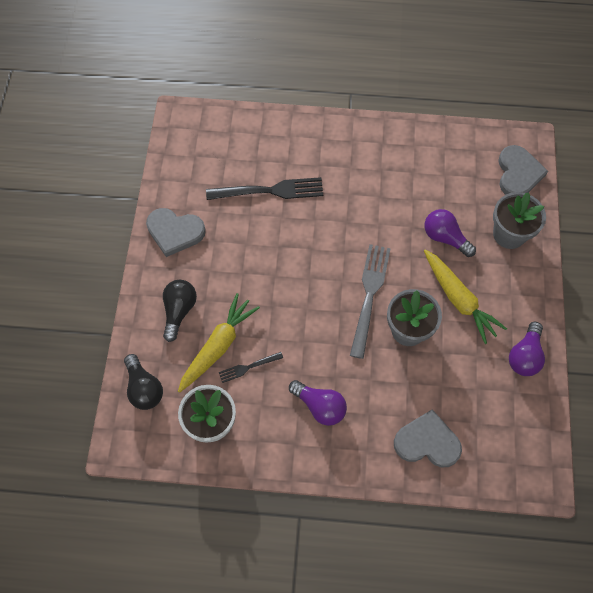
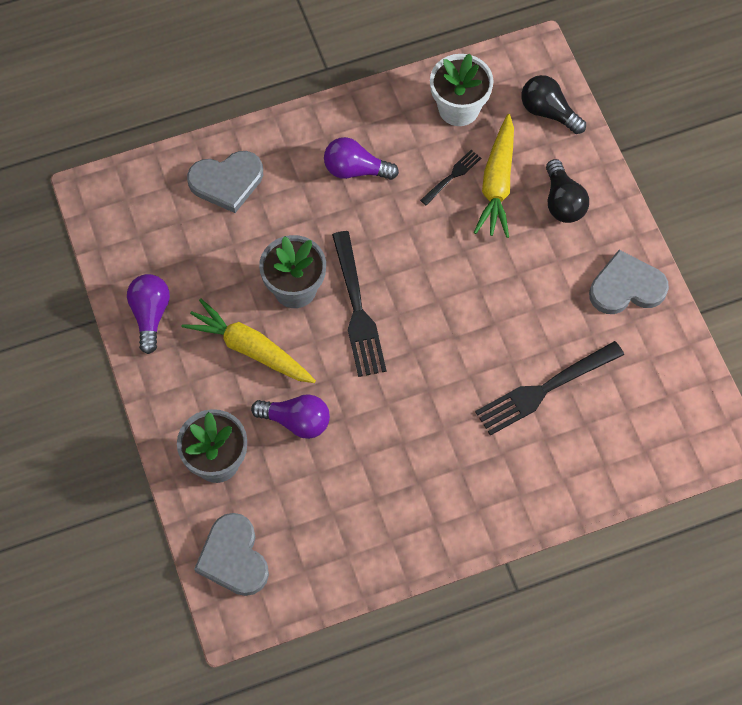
camera: 155 degrees right, 0 degrees up
(369, 295) = (357, 310): grey fork -> black fork

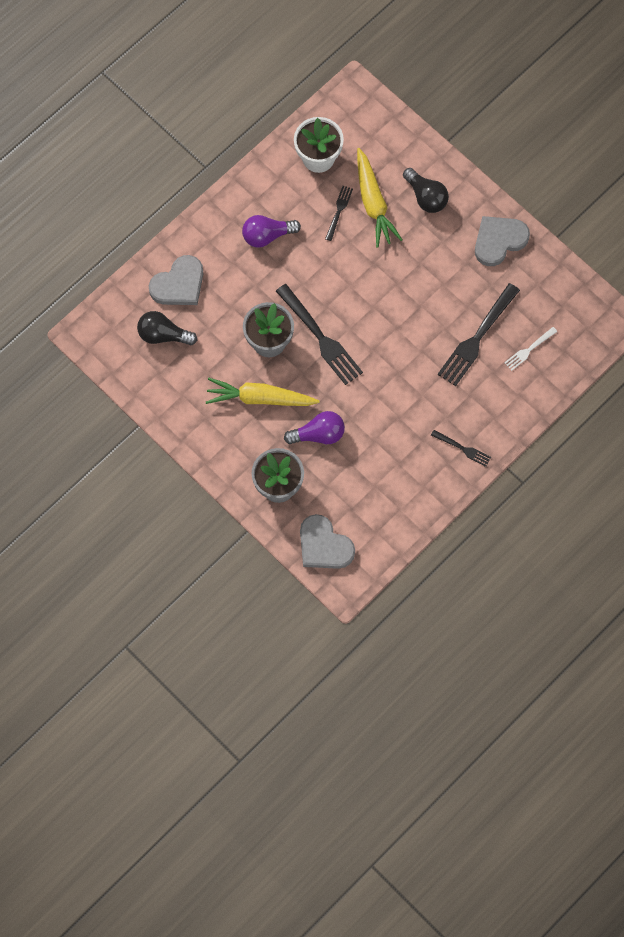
camera: 25 degrees left, 5 degrees up
(150, 315) = (176, 405): purple light bulb -> none
(462, 515) = (463, 449): none -> black fork
(548, 112) = (384, 133): black light bulb -> black light bulb (163, 335)
(601, 430) = (529, 350): none -> white fork

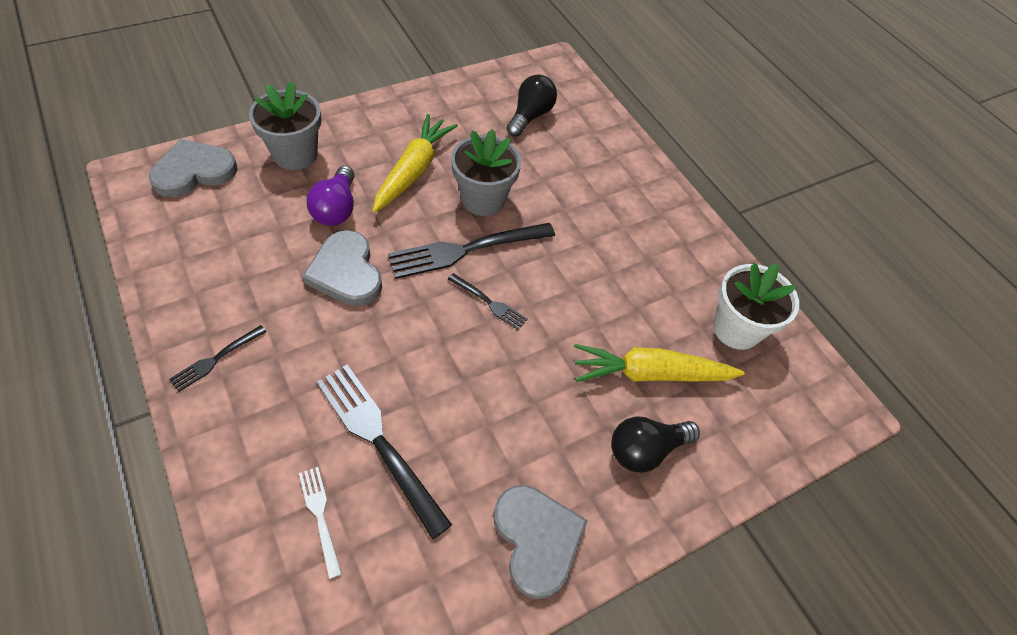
camera: 100 degrees right, 15 degrees down
(179, 284) = (588, 144): grey heart -> grey heart (346, 272)
(267, 236) = (629, 239): purple light bulb -> none
(339, 211) = (647, 327): black fork -> black fork (489, 303)

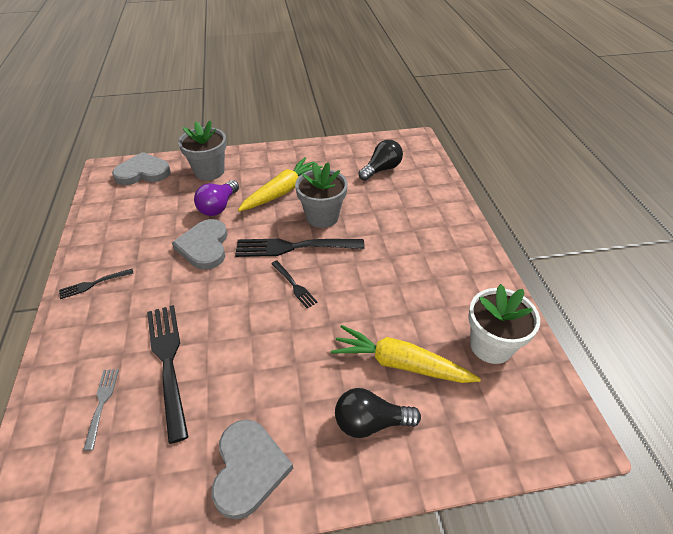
camera: 25 degrees right, 10 degrees down
(320, 516) = (102, 403): white fork -> grey fork

